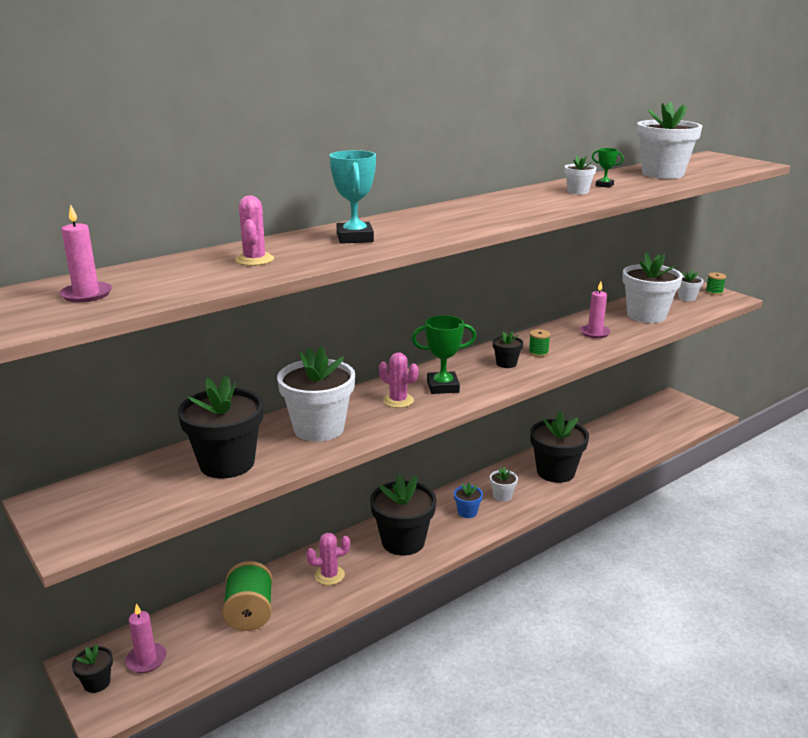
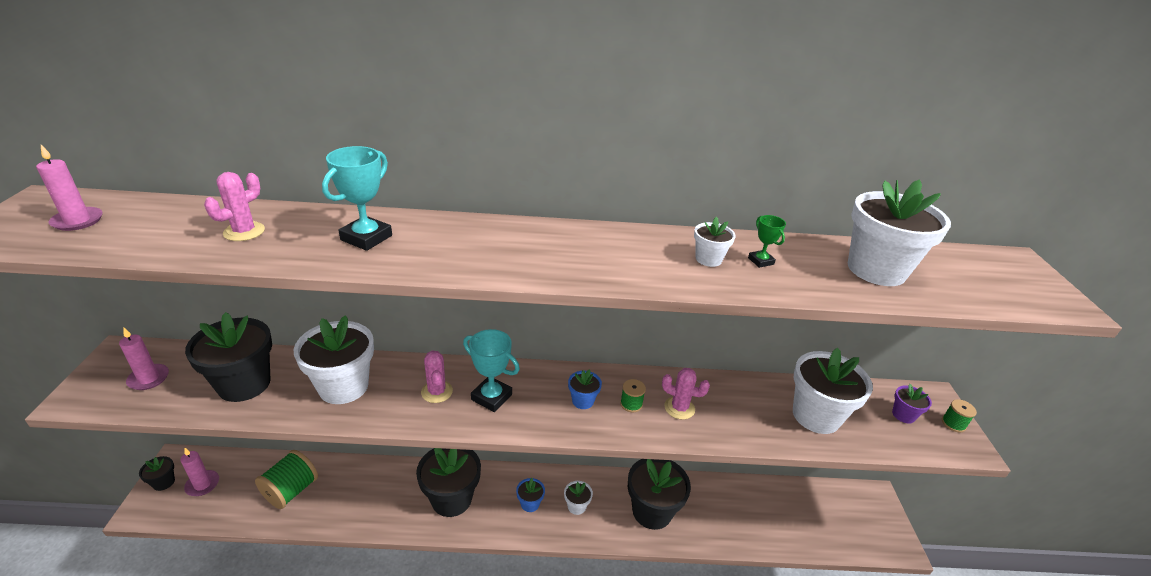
camera: 35 degrees right, 10 degrees up
(329, 575) = (371, 494): pink cactus -> pink cactus (679, 408)
(443, 387) = (491, 397): green trophy -> turquoise trophy
(506, 363) = (583, 401): black flower pot -> blue flower pot
(595, 333) = (724, 409): pink candle -> pink candle (149, 378)
(687, 298) = (903, 415): white flower pot -> purple flower pot

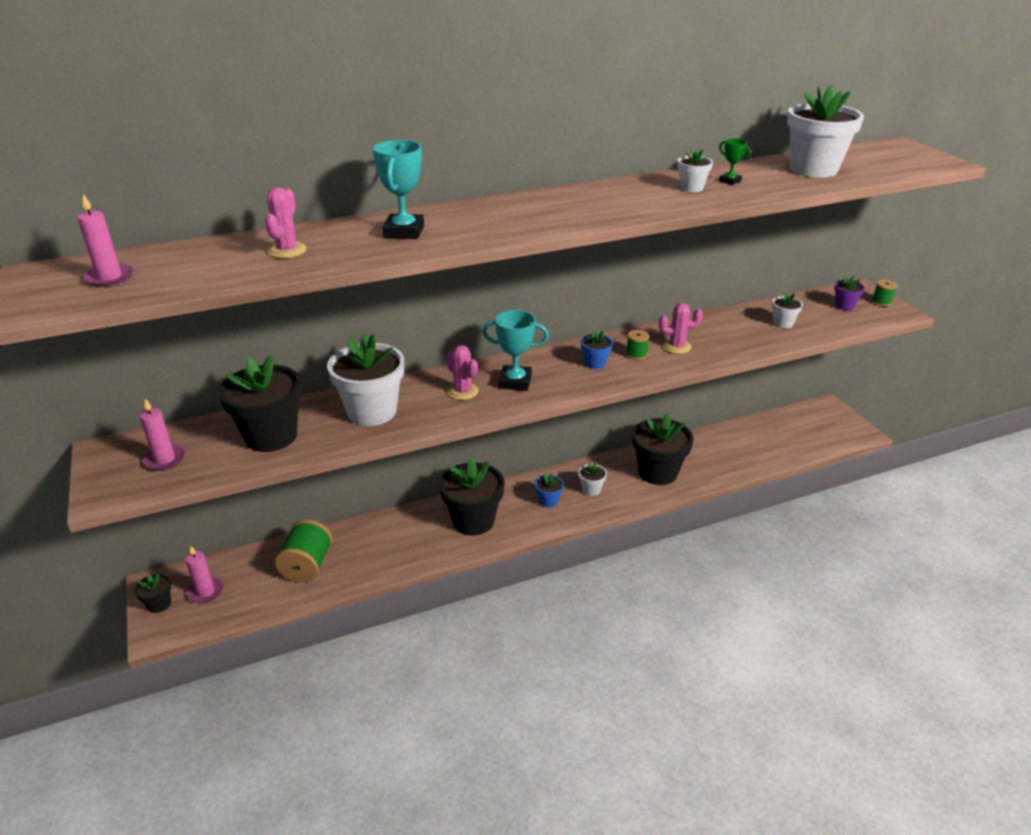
camera: 20 degrees left, 0 degrees up
(816, 416) = (783, 323): white flower pot -> white flower pot, size x0.47

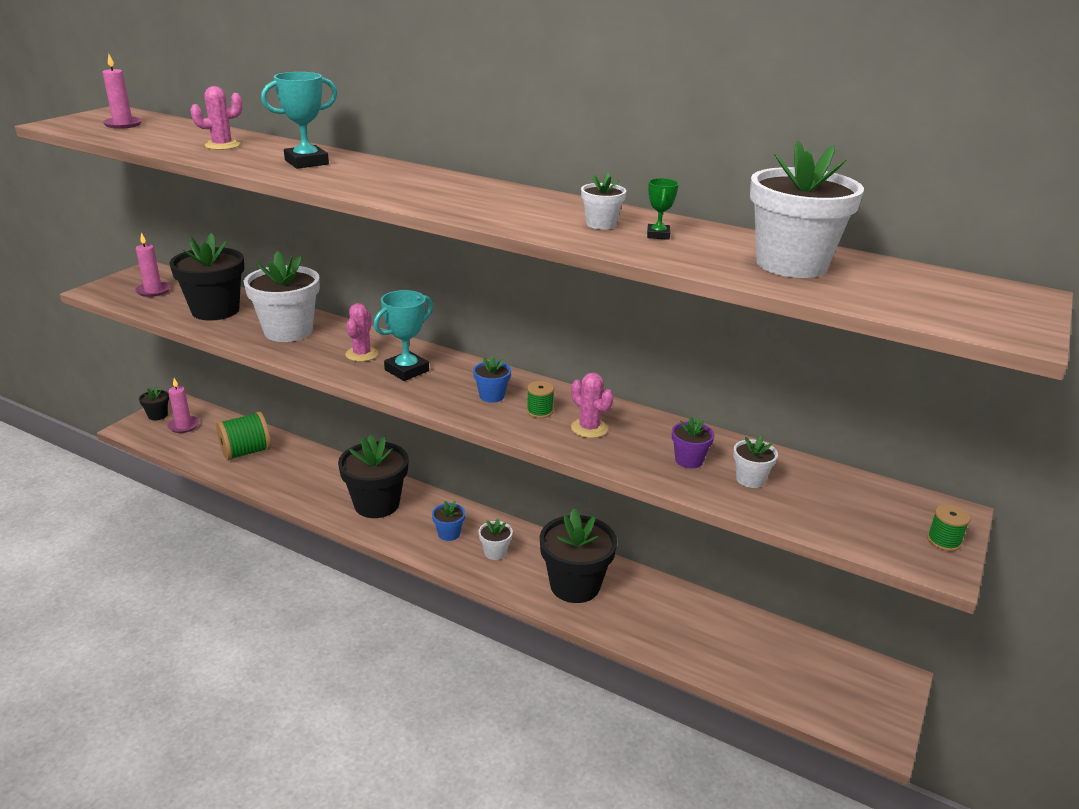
camera: 50 degrees right, 5 degrees down
(515, 382) = (406, 370): turquoise trophy -> turquoise trophy turned 75 degrees clockwise
(844, 306) = (876, 513): purple flower pot -> purple flower pot (689, 460)

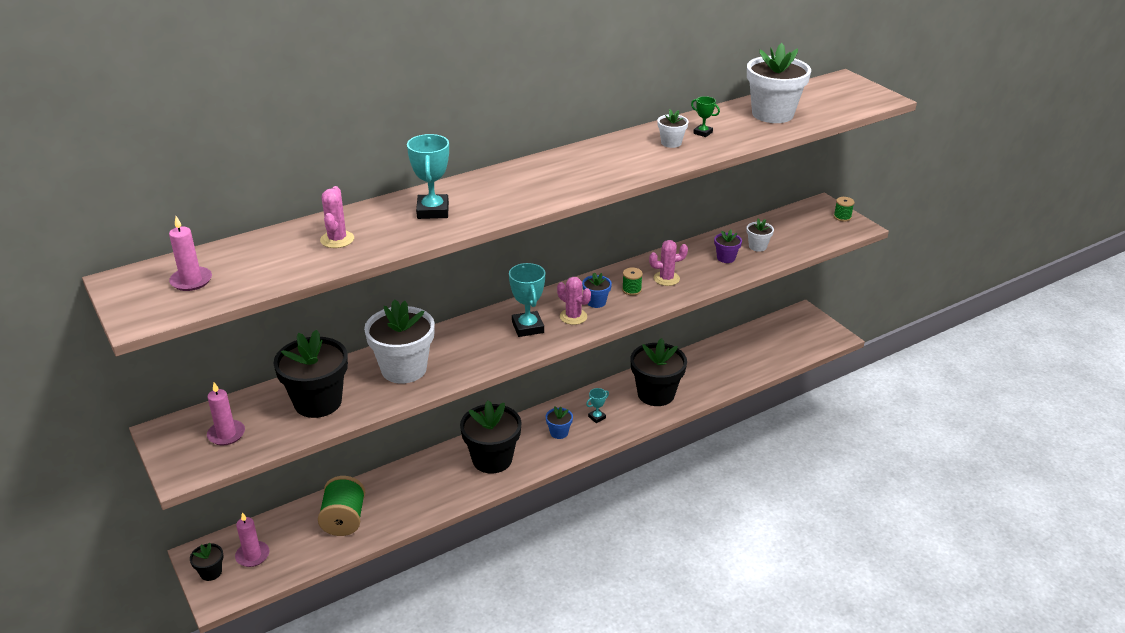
camera: 60 degrees left, 5 degrees up
(362, 354) = (482, 341): pink cactus -> pink cactus (573, 317)
(495, 552) = (597, 417): white flower pot -> turquoise trophy

